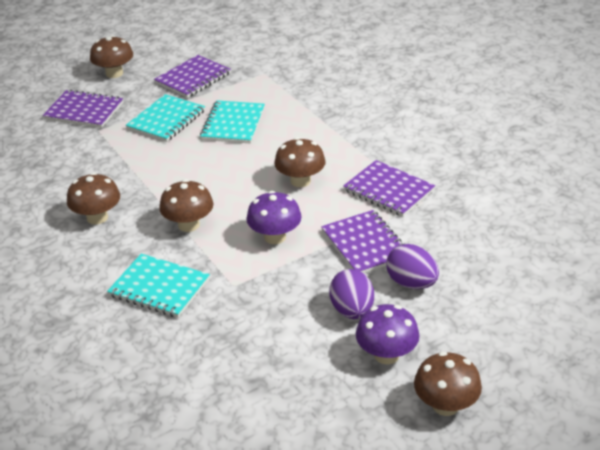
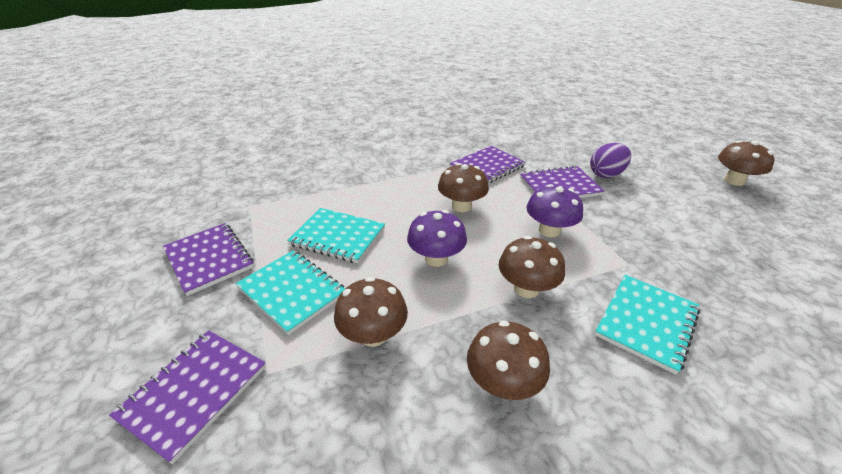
camera: 80 degrees left, 0 degrees up
(114, 73) = (109, 343): brown mushroom -> brown mushroom (373, 334)
(352, 310) = (646, 203): purple egg -> none
(386, 355) = (693, 195): purple mushroom -> purple mushroom (436, 258)

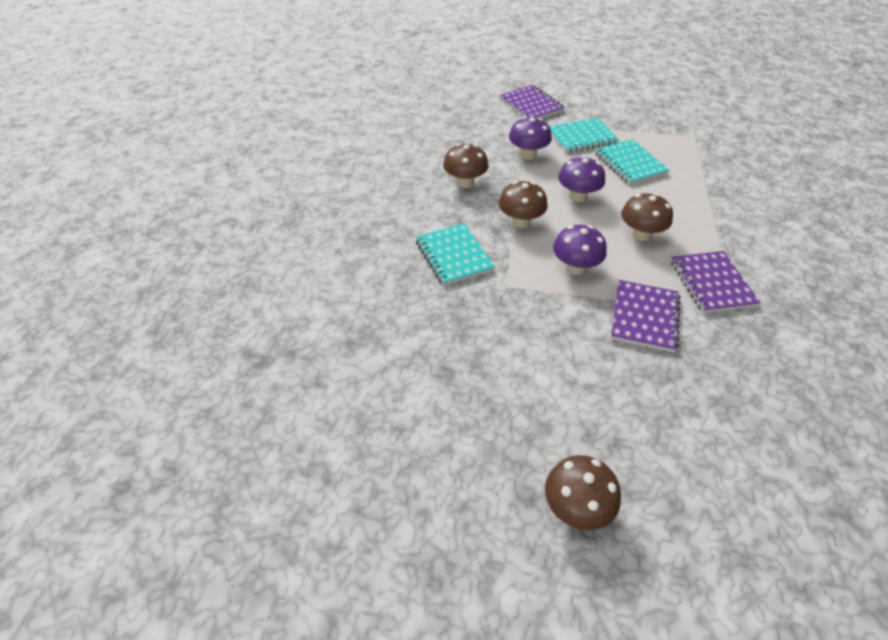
camera: 120 degrees right, 10 degrees up
(209, 259) = (632, 116): purple notebook -> none
(338, 237) = (630, 163): turquoise notebook -> turquoise notebook turned 75 degrees counterclockwise
(373, 334) = (528, 154): brown mushroom -> purple mushroom
(606, 174) = (653, 376): purple egg -> none

